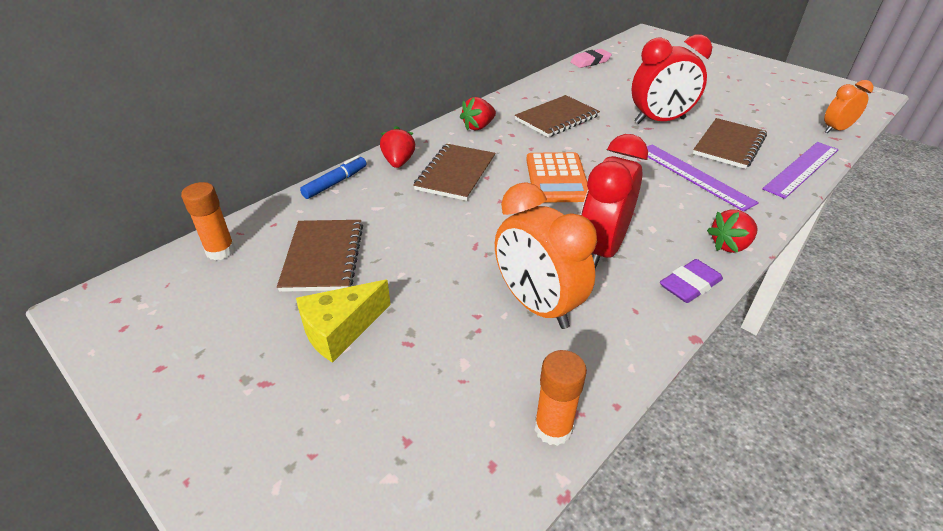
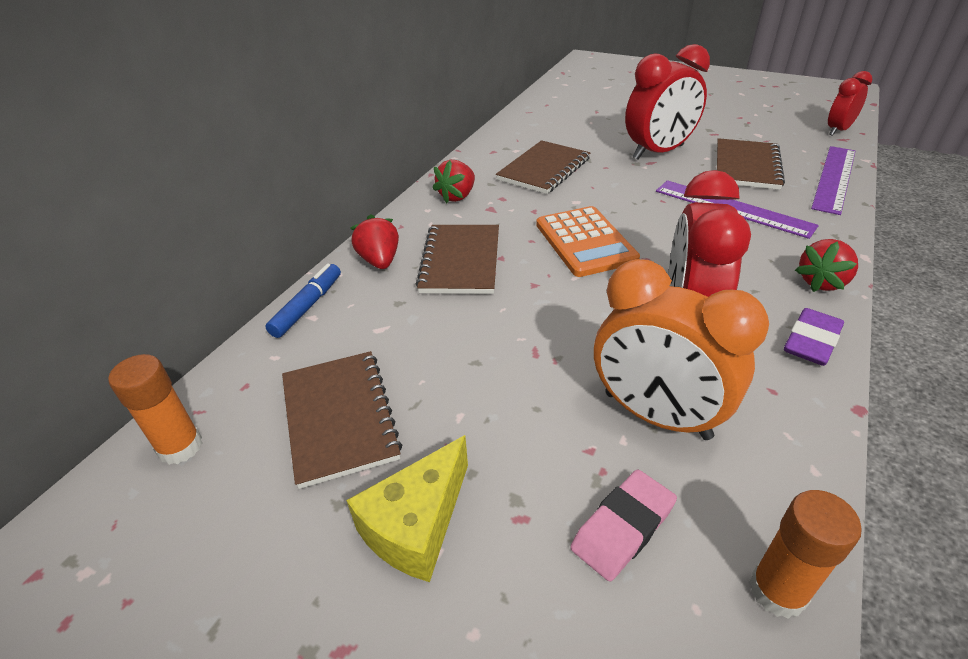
camera: 15 degrees left, 0 degrees up
(590, 61) = (544, 98): pink eraser -> pink eraser (623, 528)
(836, 130) = (838, 130): orange clock -> red clock

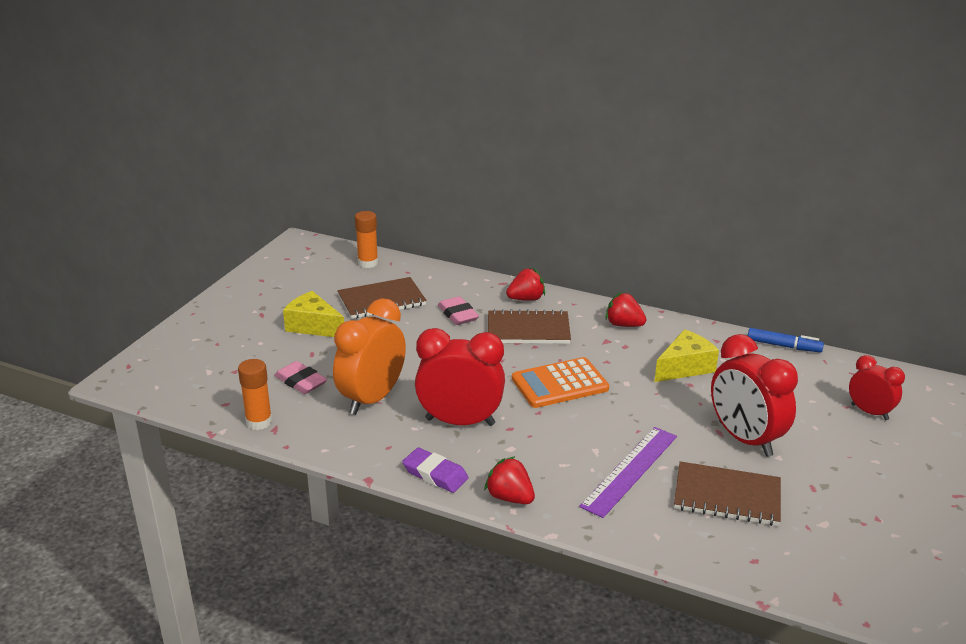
camera: 85 degrees right, 10 degrees down
(307, 306) = (475, 280): blue marker -> blue marker (783, 346)
(409, 323) = (458, 314): none -> pink eraser
(544, 169) = (685, 367): brown notebook -> yellow cheese
(834, 178) = (713, 557): purple ruler -> none
(838, 130) = (864, 600): red clock -> red clock (869, 412)

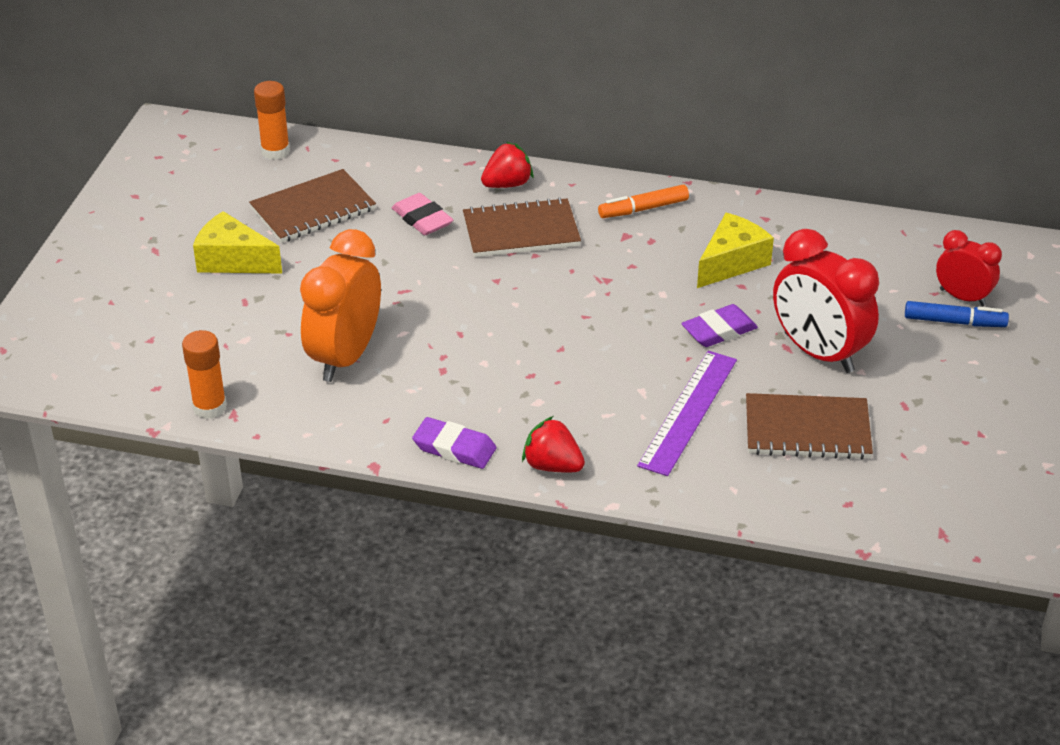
camera: 10 degrees left, 10 degrees up
(301, 381) = (244, 344): pink eraser -> none
(460, 422) = (466, 374): red clock -> none
(559, 384) = (579, 305): orange calculator -> none
(623, 325) = (643, 209): red strawberry -> orange marker
(666, 414) = (719, 330): none -> purple eraser
(783, 346) = (850, 216): blue marker -> blue marker (954, 322)

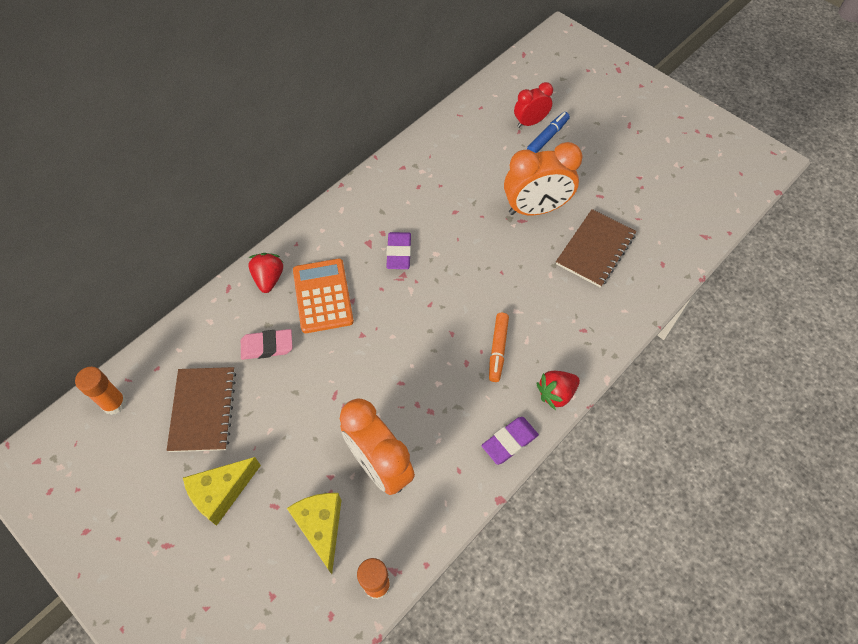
camera: 60 degrees left, 20 degrees up
(521, 231) = (323, 296): brown notebook -> orange calculator
(643, 209) = (350, 220): orange marker -> orange marker (498, 349)
(688, 412) = (548, 297): purple ruler -> none
(719, 330) = (487, 244): purple eraser -> purple eraser (399, 253)
(731, 262) = (431, 205): yellow cheese -> yellow cheese (321, 527)
(818, 353) = (535, 209): red clock -> orange clock

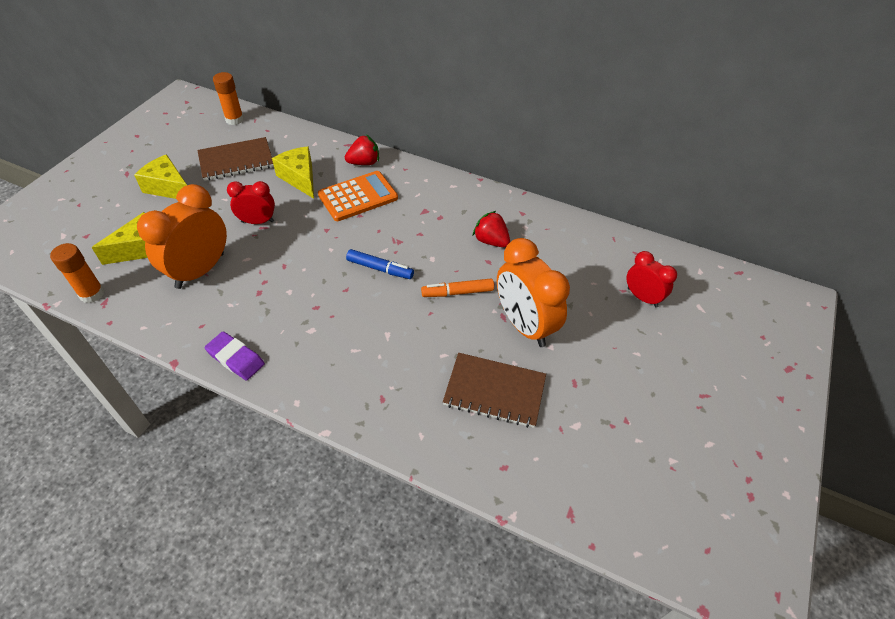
camera: 70 degrees right, 10 degrees down
(267, 346) = (300, 178): pink eraser -> yellow cheese
(323, 399) = (257, 222): none -> red clock
(399, 253) = (422, 233): purple eraser -> none
(498, 349) = (337, 328): orange marker -> orange marker (458, 292)
(547, 137) = (631, 317): blue marker -> blue marker (380, 268)
(556, 393) = (297, 387): red strawberry -> red strawberry (491, 241)

